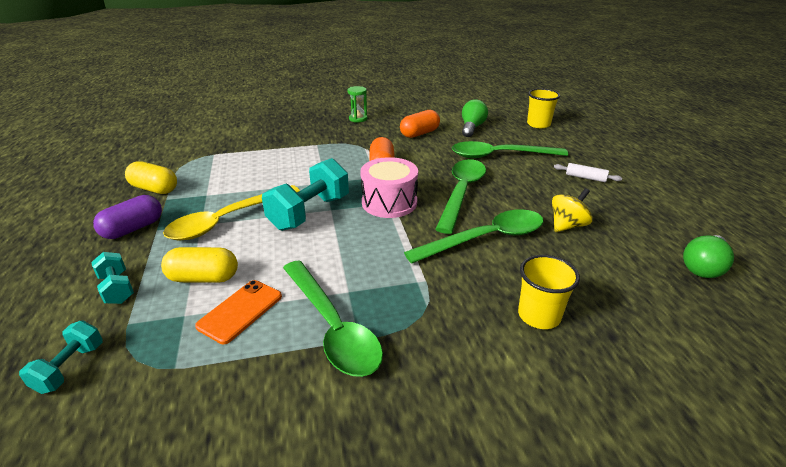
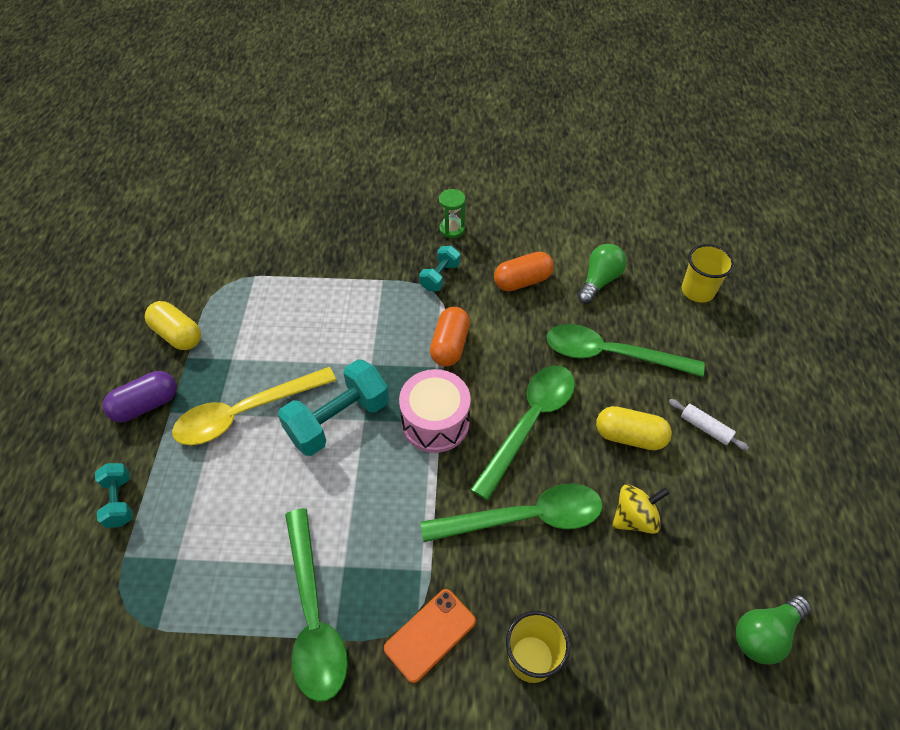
camera: 15 degrees right, 20 degrees up
(70, 368) = (68, 603): turquoise dumbbell -> turquoise dumbbell (440, 277)
(203, 278) = (204, 506): yellow capsule -> yellow capsule (629, 436)
(240, 311) = (230, 567): orange phone -> orange phone (430, 635)

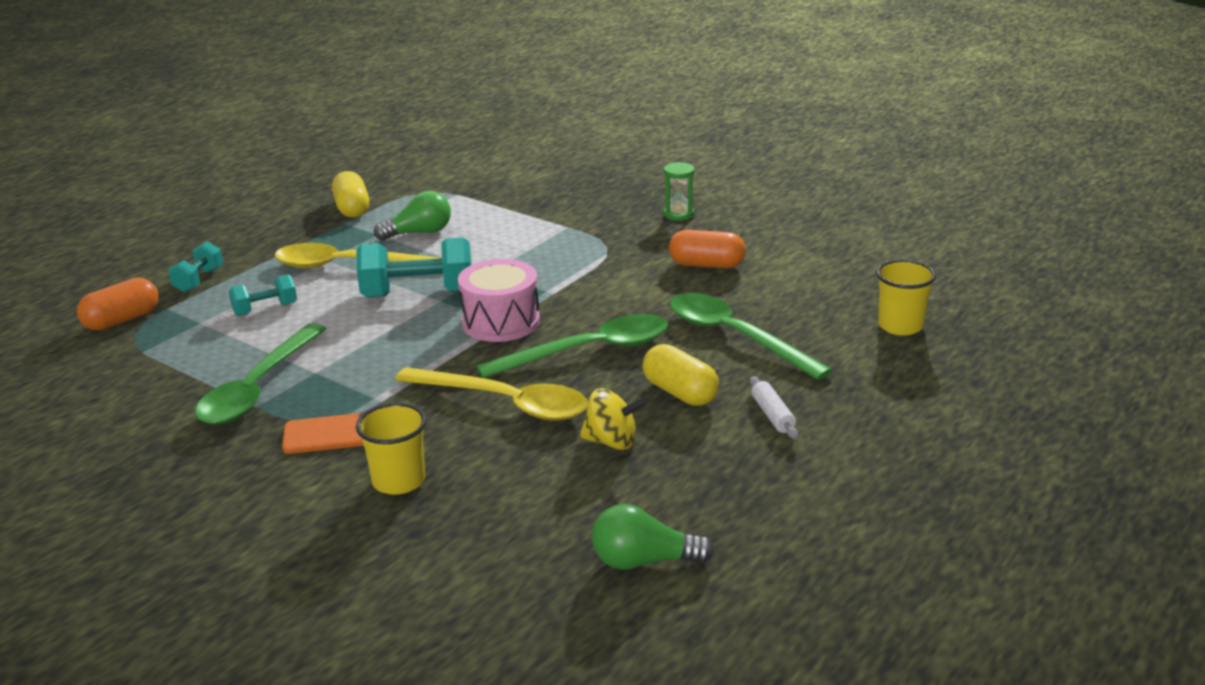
camera: 35 degrees right, 25 degrees down
(146, 405) = (280, 238): purple capsule -> none
(440, 277) = (625, 239): turquoise dumbbell -> turquoise dumbbell (265, 309)
(450, 345) = (577, 282): orange capsule -> orange capsule (122, 320)
(524, 517) = (505, 403): green spoon -> yellow spoon
(599, 281) = (791, 288): green light bulb -> green light bulb (419, 233)

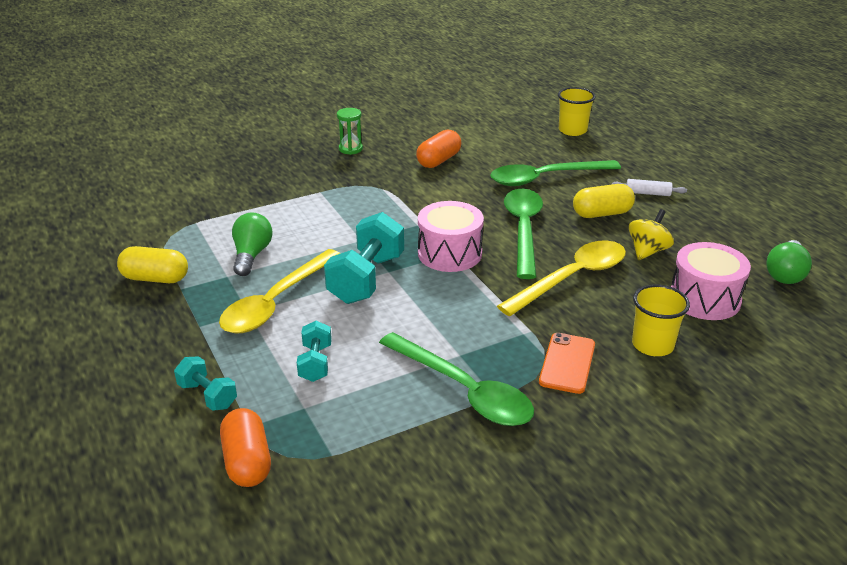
camera: 65 degrees left, 5 degrees up
(526, 502) = (704, 299): none -> pink drum

